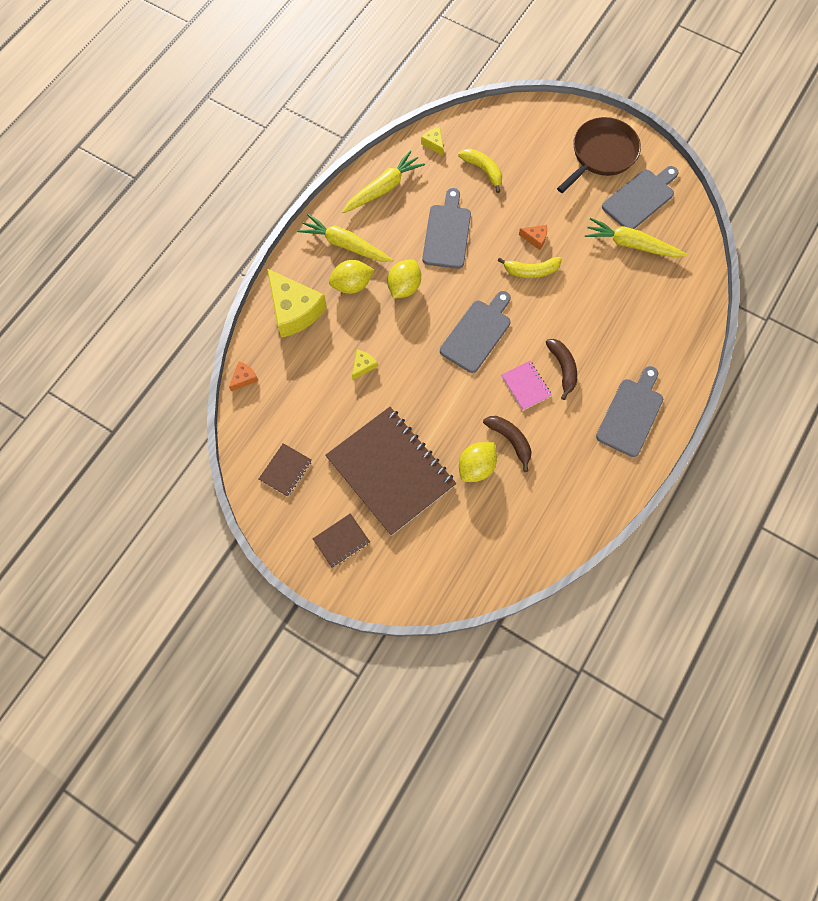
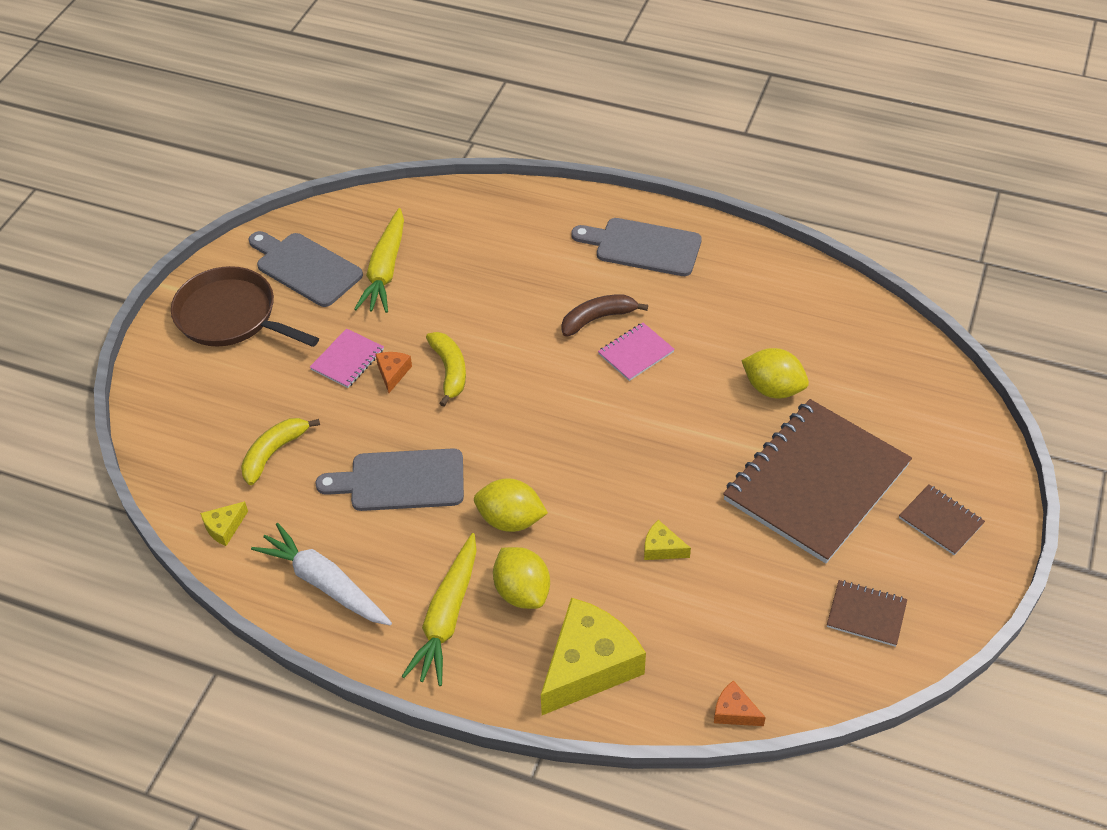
camera: 100 degrees left, 20 degrees down
(383, 188) = (324, 583): yellow carrot -> white carrot
(477, 333) = (568, 417): grey cutting board -> none
(510, 440) = (721, 359): brown banana -> none
(551, 215) = (347, 360): none -> pink notebook

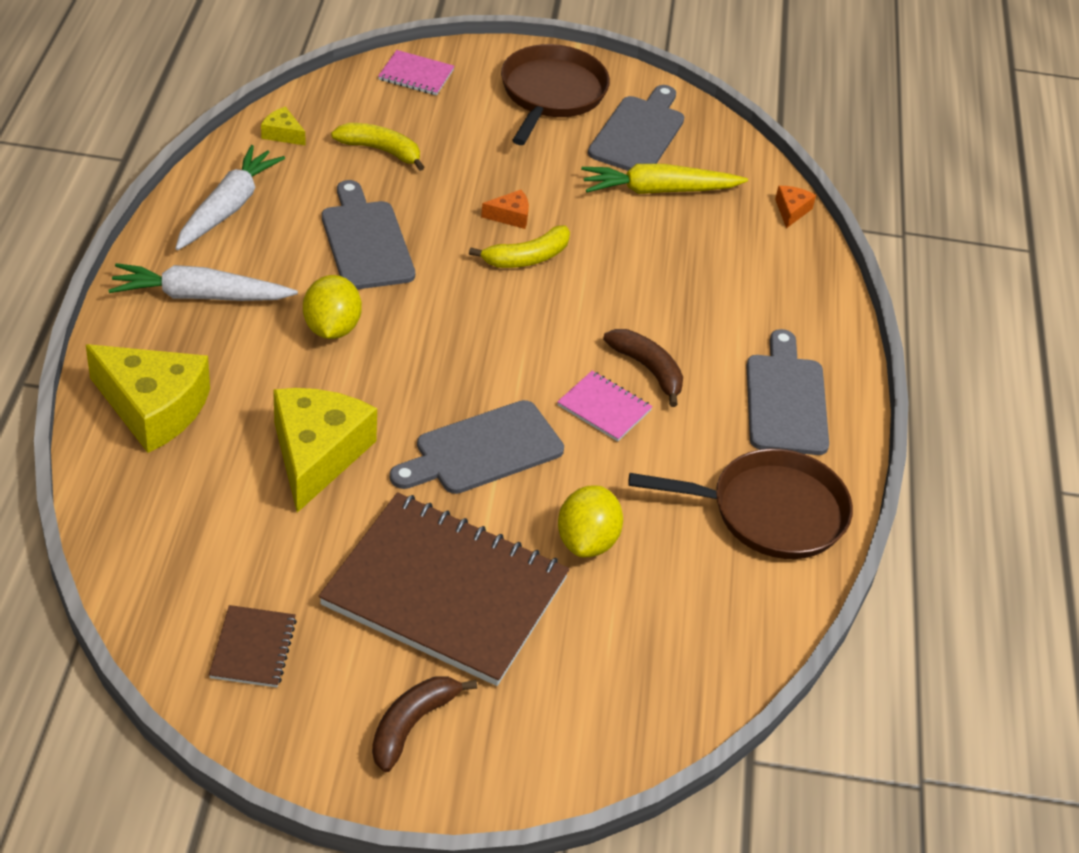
camera: 70 degrees right, 5 degrees down
(347, 360) = (518, 181): pink notebook -> pink notebook (416, 75)
(447, 617) = (200, 296): yellow carrot -> white carrot
(522, 592) = (240, 347): yellow lemon -> none
(662, 548) = (317, 454): yellow cheese -> yellow cheese, size x2.30
(671, 436) = (482, 450): none -> grey cutting board
(734, 711) = (106, 531): orange cheese -> orange cheese (791, 211)
(753, 280) = (771, 512): none -> brown pan
(940, 521) = (412, 725): brown notebook -> brown banana

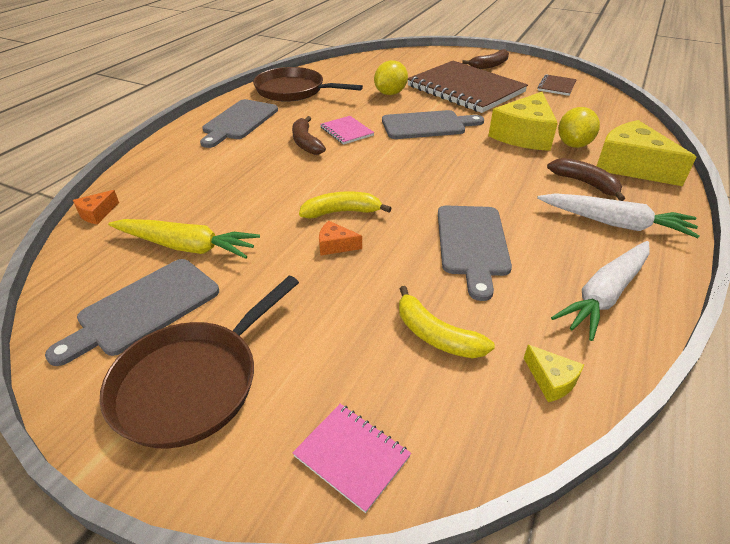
camera: 155 degrees left, 5 degrees down
(227, 358) = (585, 183): none -> brown banana
(332, 328) = (509, 190): yellow lemon -> yellow lemon (573, 144)

